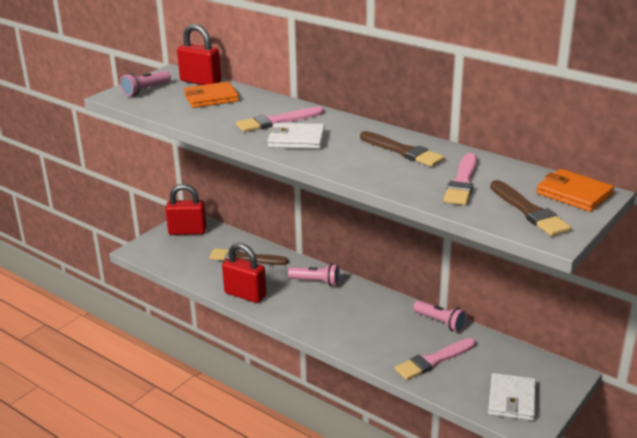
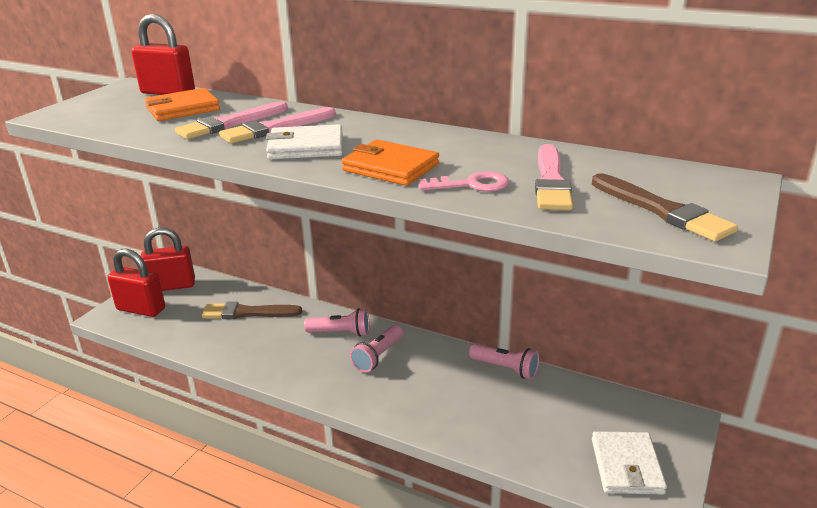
camera: 10 degrees left, 0 degrees up
(146, 90) = (93, 106): pink flashlight -> pink flashlight (378, 356)
(245, 295) = (252, 360): red padlock -> red padlock (141, 309)
(402, 151) = (454, 150): brown brush -> none
(405, 180) = (471, 185): none -> pink key
(433, 360) = (511, 422): pink brush -> pink brush (230, 123)
(574, 194) = (707, 183): orange wallet -> orange wallet (391, 167)

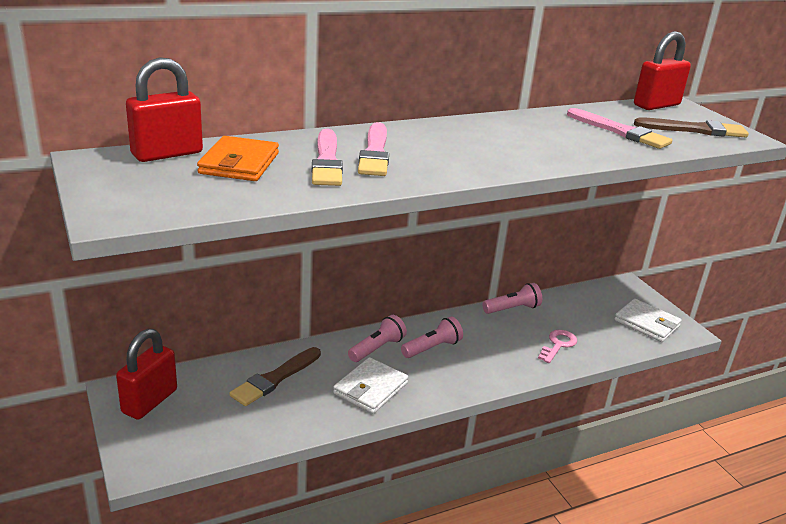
camera: 55 degrees left, 0 degrees up
(141, 309) = (164, 438): red padlock -> red padlock (656, 105)
(306, 147) = (441, 159): white wallet -> white wallet (370, 388)
(378, 356) = (432, 348): pink flashlight -> pink flashlight turned 105 degrees counterclockwise
(391, 167) = (531, 153): orange wallet -> none
(471, 185) = (597, 148): pink key -> pink key (558, 345)

